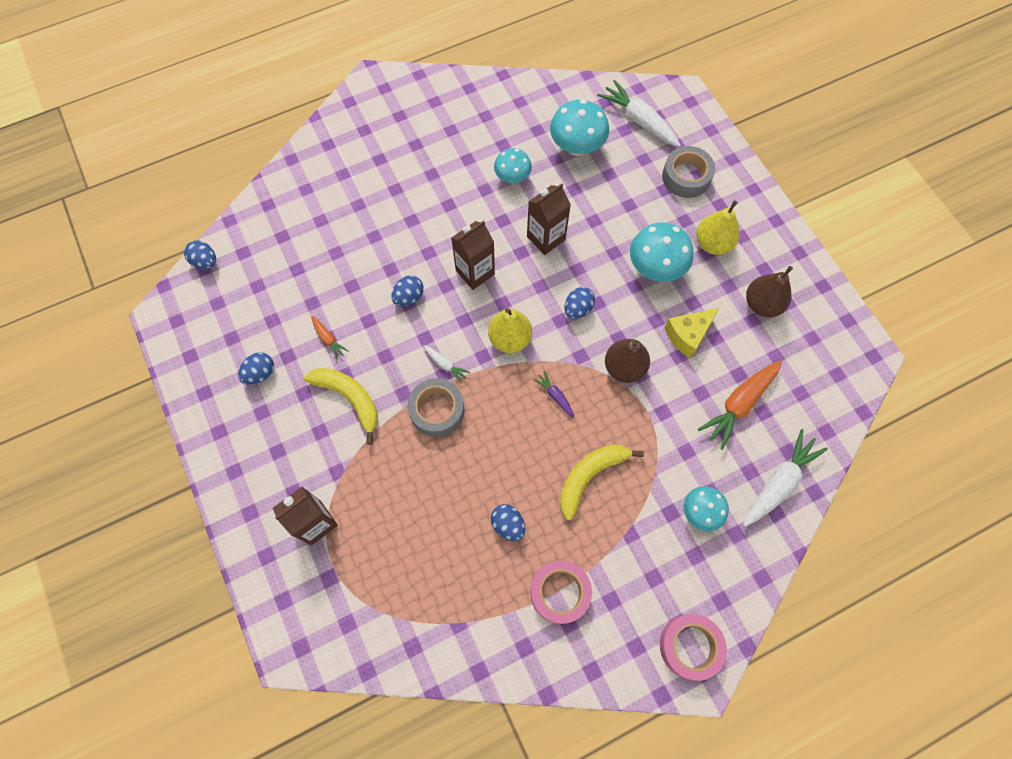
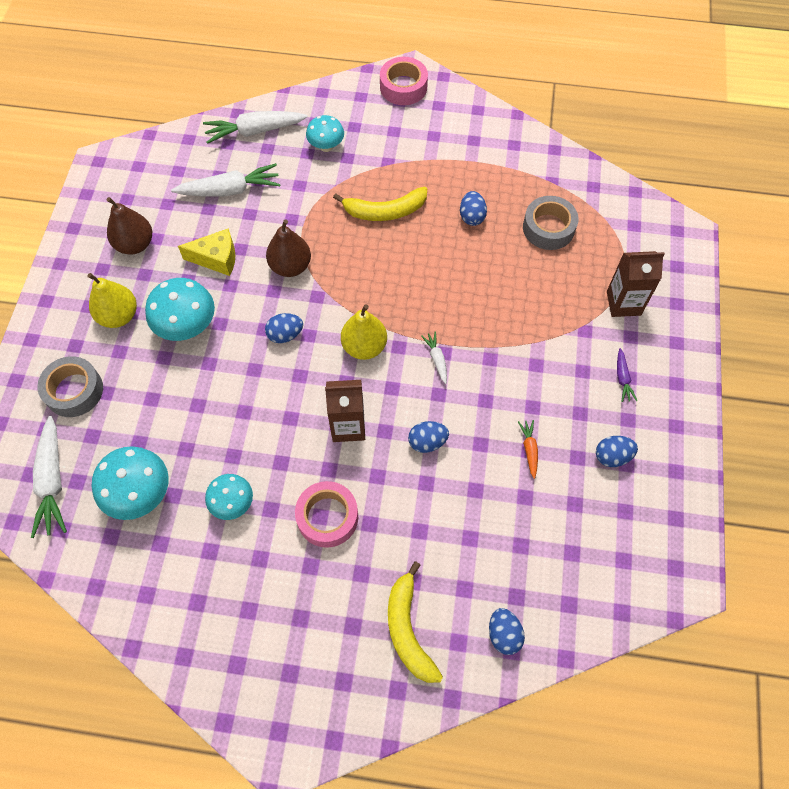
camera: 145 degrees left, 5 degrees down
(205, 262) = (616, 619): blue egg -> blue egg (504, 634)
(350, 399) = (540, 382): yellow banana -> yellow banana (408, 629)
(437, 410) = (470, 327): grey tape -> grey tape (548, 228)
(546, 238) = (256, 417): brown carton -> none
(555, 396) = (364, 279): purple carrot -> purple carrot (622, 378)
(560, 592) = (466, 159): pink tape -> pink tape (327, 517)
(739, 404) = (230, 190): orange carrot -> white carrot

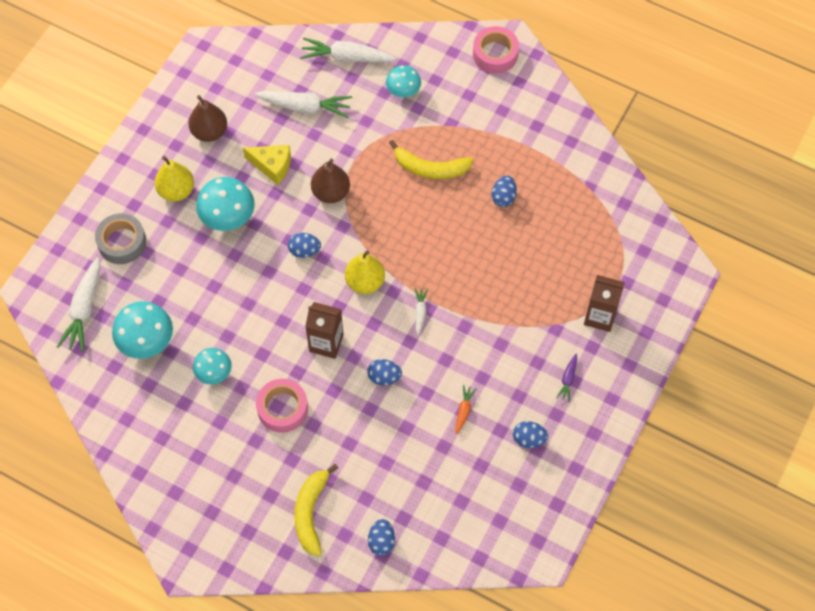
camera: 20 degrees right, 0 degrees up
(548, 228) = (566, 229): grey tape -> none

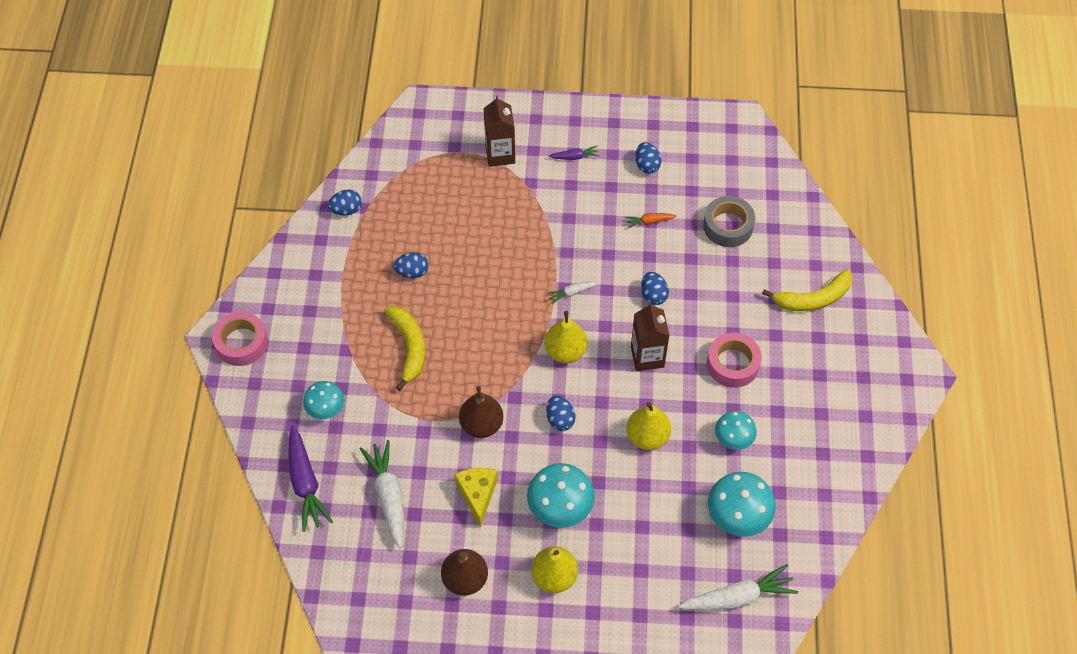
camera: 115 degrees left, 5 degrees down
(122, 242) = (643, 600): grey tape -> grey tape (728, 226)
(253, 308) = (647, 437): none -> yellow pear
(346, 57) = (305, 483): white carrot -> purple carrot
(381, 541) = (803, 235): blue egg -> blue egg (346, 210)

